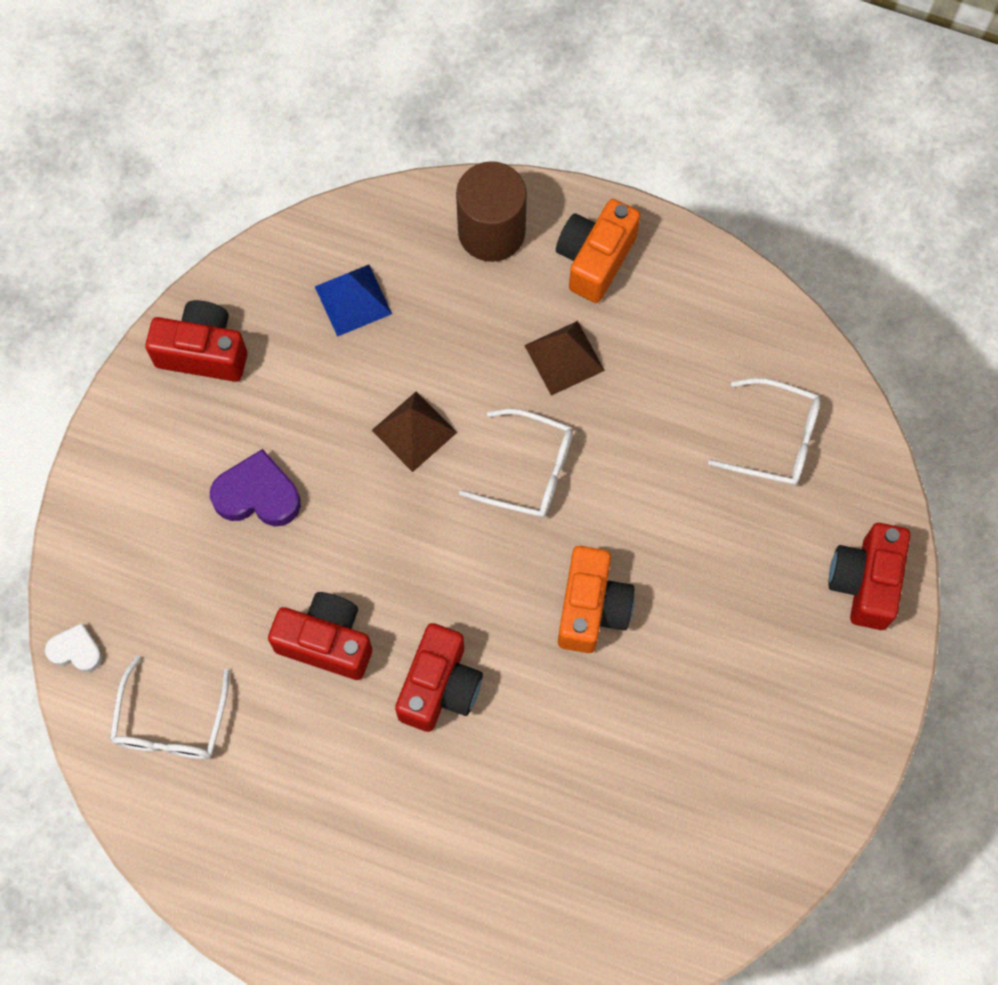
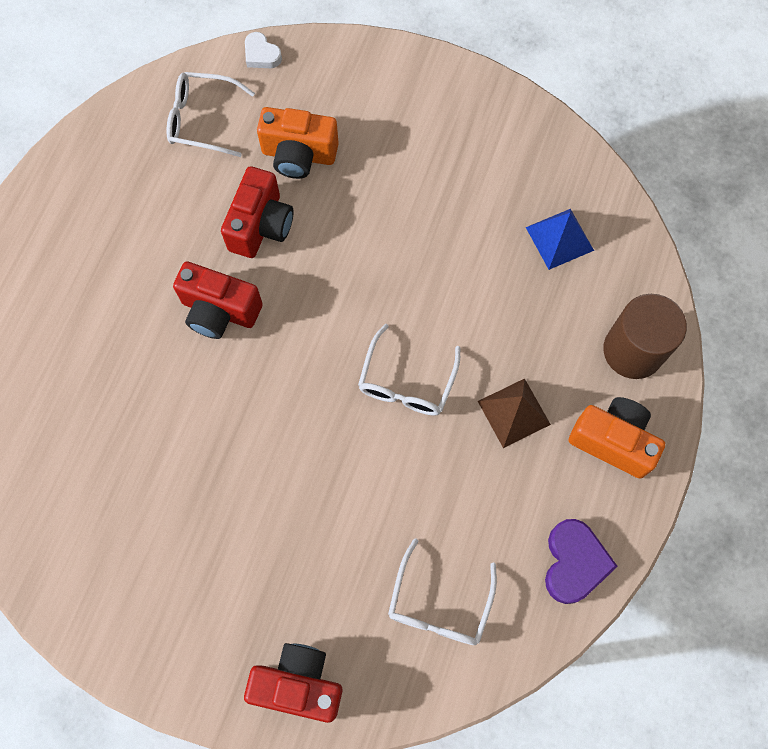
camera: 90 degrees right, 0 degrees up
(76, 650) = (261, 54): white heart -> white heart turned 120 degrees clockwise
(203, 352) = (506, 128): red camera -> none
(257, 495) = (384, 172): purple heart -> purple heart (574, 563)
(414, 431) = (441, 289): brown pyramid -> none
(591, 608) = (282, 433): orange camera -> orange camera (299, 155)

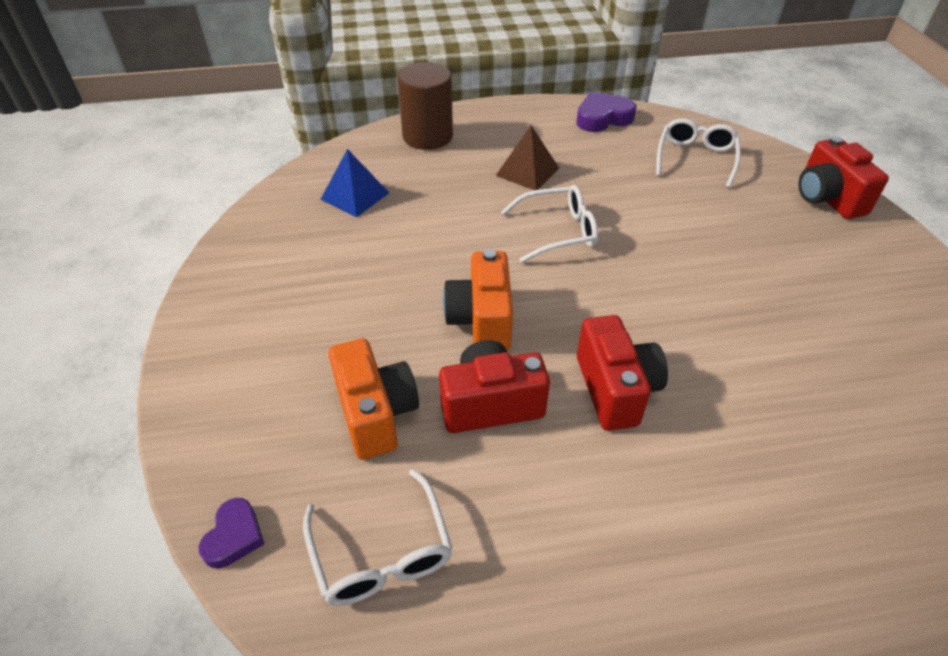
camera: 120 degrees left, 25 degrees down
(261, 54) = (234, 536): white heart -> purple heart
(439, 603) = (695, 159): white glasses -> white glasses turned 60 degrees counterclockwise
(613, 441) = (504, 126): orange camera -> orange camera (481, 320)

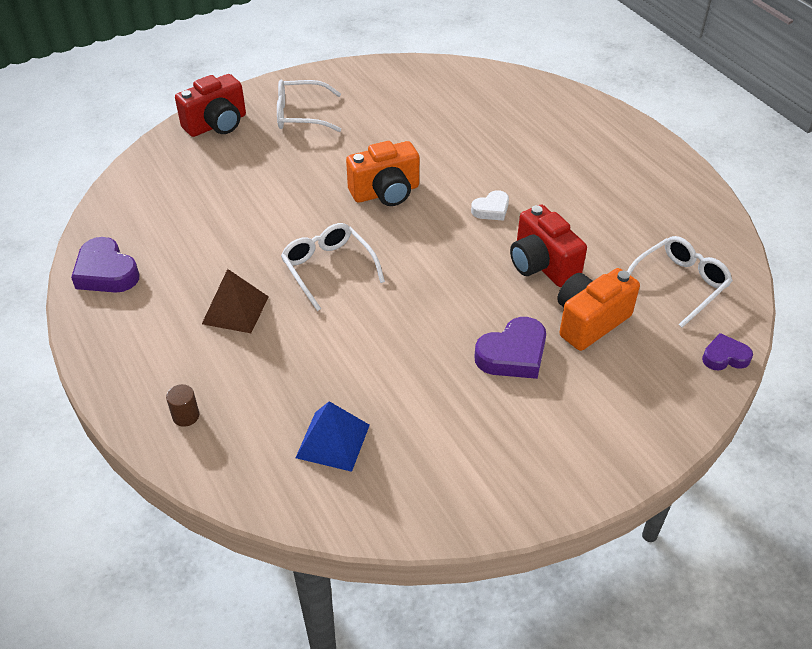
camera: 110 degrees left, 0 degrees up
(371, 329) = (513, 354): none -> purple heart
(427, 136) = (186, 416): brown cylinder -> brown cylinder, size x0.41
(481, 320) = (465, 290): orange camera -> orange camera (385, 193)
(615, 389) = (491, 209): red camera -> white heart
(695, 159) = (175, 199): white glasses -> white glasses (301, 115)

